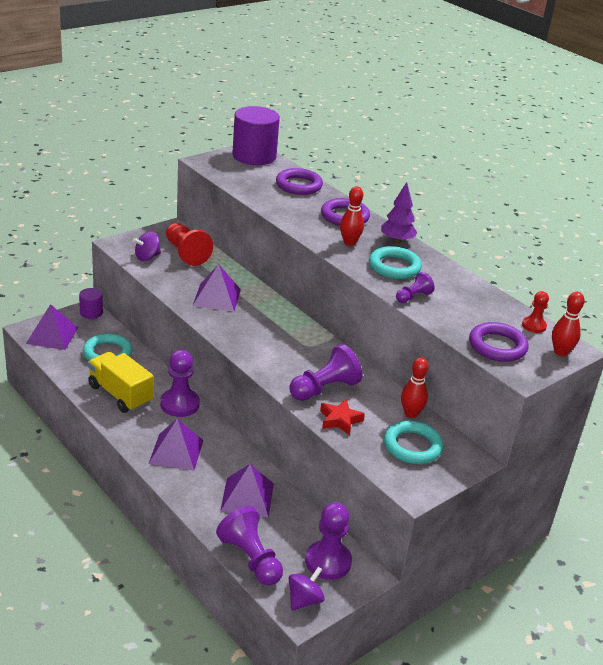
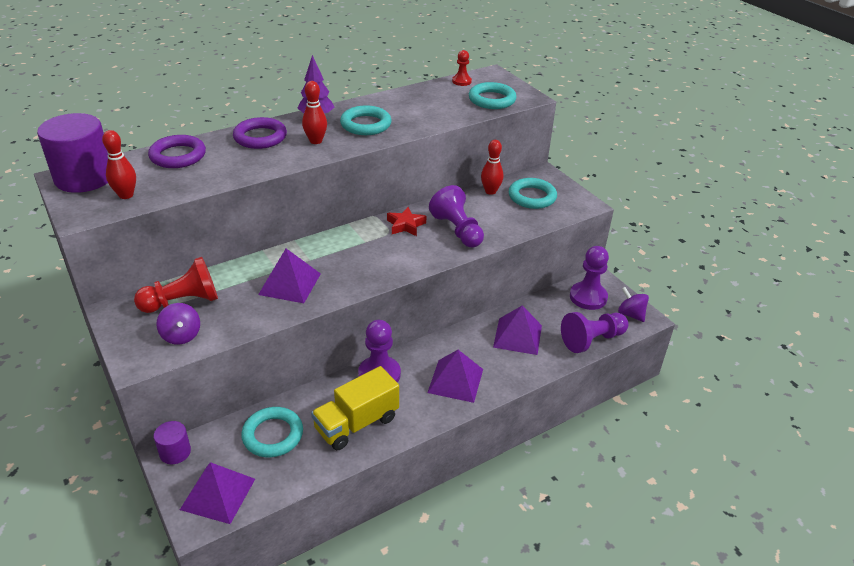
camera: 80 degrees left, 5 degrees up
(340, 420) = (502, 227): red star -> red star (405, 225)
(413, 297) = (418, 123): purple pawn -> none
(497, 346) = (492, 100): purple ring -> turquoise ring
(560, 352) = (497, 78): red bowling pin -> red bowling pin (126, 195)

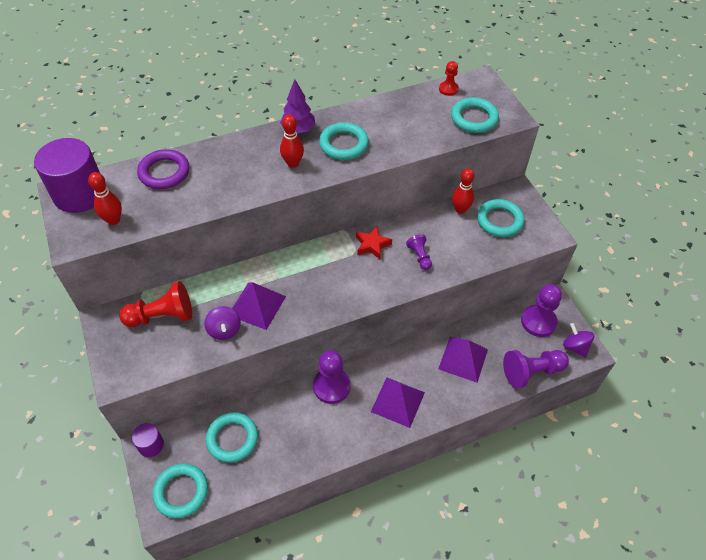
camera: 10 degrees right, 15 degrees up
(181, 335) = (157, 354): purple spinning top -> purple spinning top (224, 330)
(218, 494) = (181, 492): purple pyramid -> turquoise ring
(260, 137) = (242, 154): purple ring -> none
(356, 423) = (304, 436): yellow truck -> none
(457, 230) = (419, 256): purple pawn -> purple pawn, size x0.56

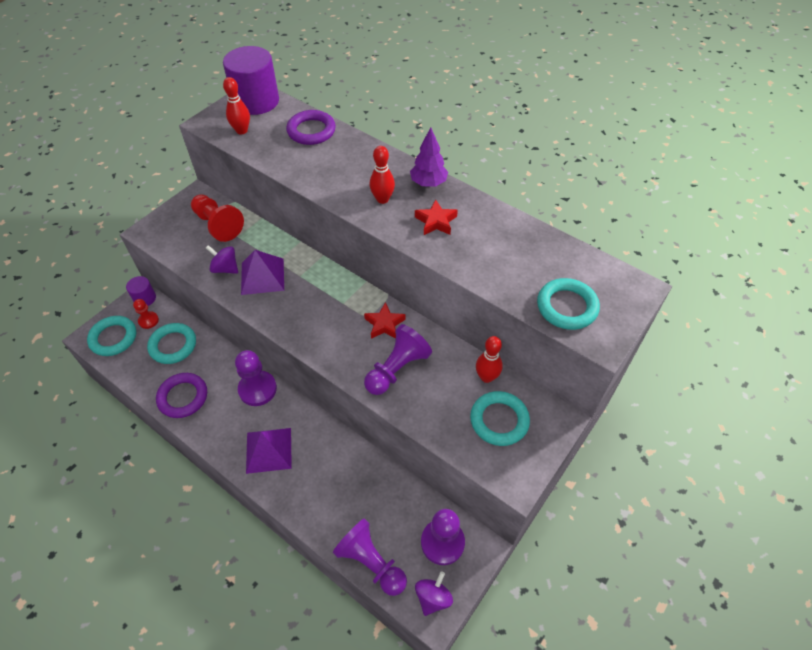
camera: 60 degrees right, 0 degrees up
(224, 330) = (225, 268): purple spinning top -> purple spinning top turned 75 degrees clockwise
(299, 450) = (183, 397): none -> purple ring
(343, 144) = (436, 221): turquoise ring -> red star
(419, 256) = (397, 369): purple pawn -> purple pawn, size x1.80
(448, 89) = (593, 266): red pawn -> red pawn (148, 320)
(463, 359) = (349, 486): purple pyramid -> none

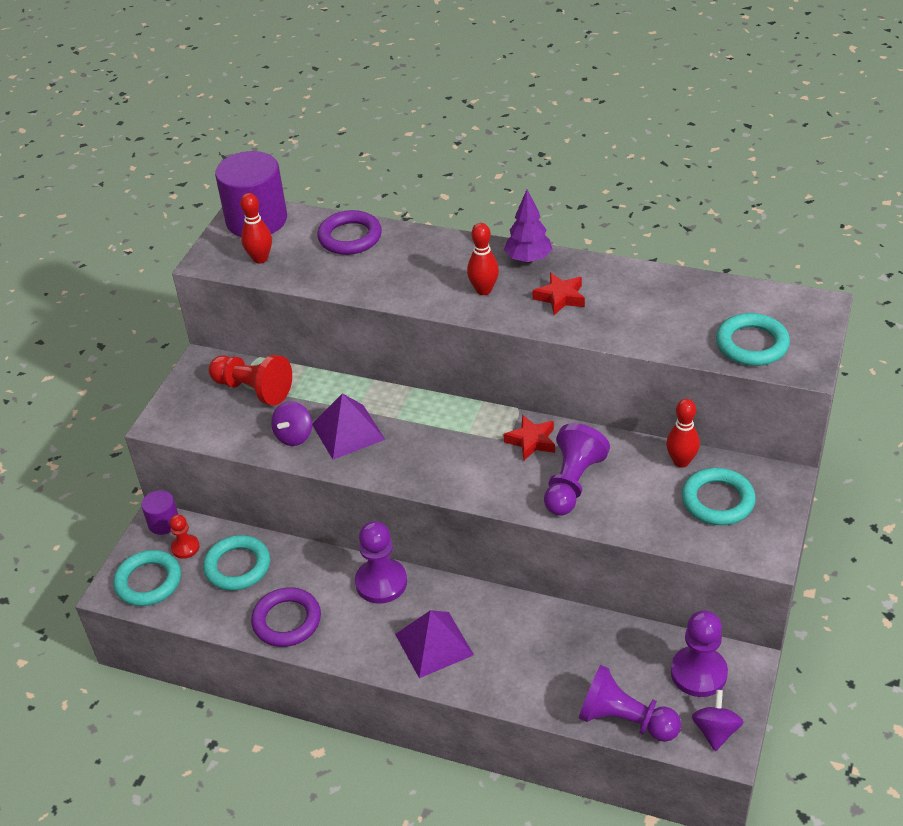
camera: 15 degrees left, 10 degrees down
(225, 268) = (294, 436): purple spinning top -> purple spinning top turned 75 degrees counterclockwise

